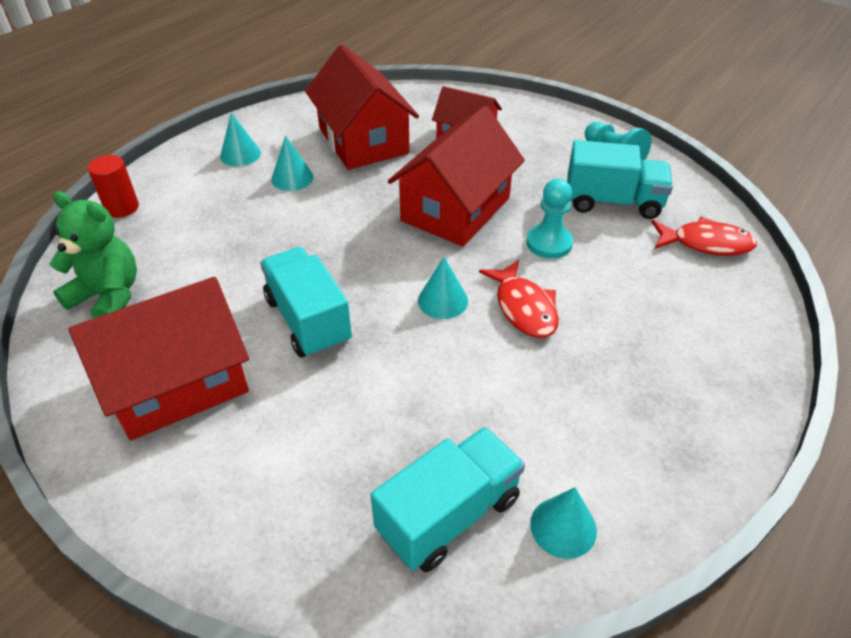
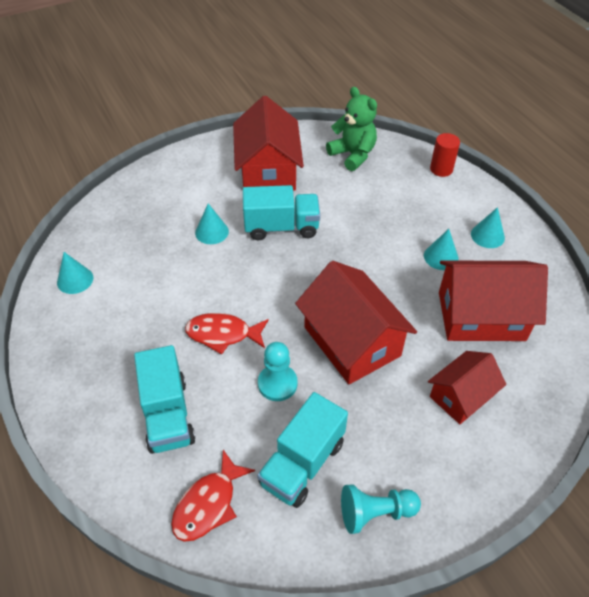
camera: 115 degrees right, 5 degrees up
(108, 296) = (353, 155): green teddy bear -> green teddy bear turned 90 degrees counterclockwise
(443, 300) = (257, 294): turquoise cone -> turquoise cone (212, 232)
(448, 514) = (117, 241): turquoise truck -> turquoise truck (168, 414)

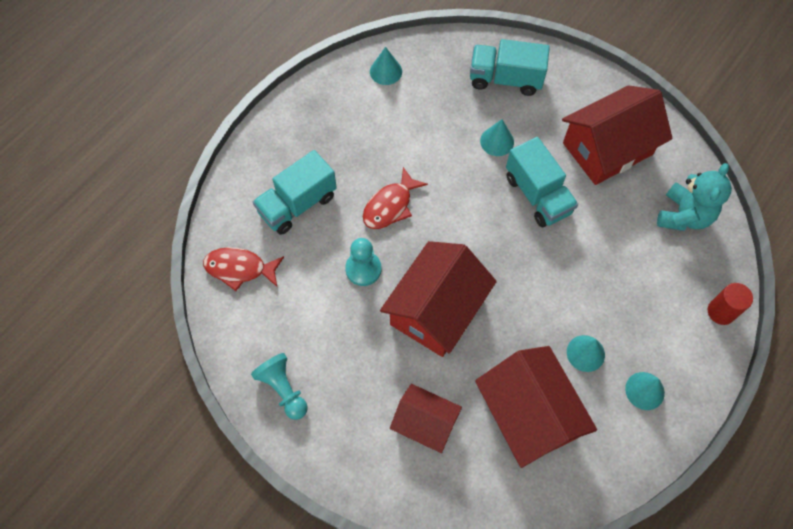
camera: 65 degrees right, 15 degrees up
(223, 334) = (390, 206): red fish -> red fish turned 120 degrees counterclockwise
(302, 463) = (301, 319): turquoise truck -> turquoise truck (505, 79)
(353, 155) = (684, 215): green teddy bear -> turquoise teddy bear

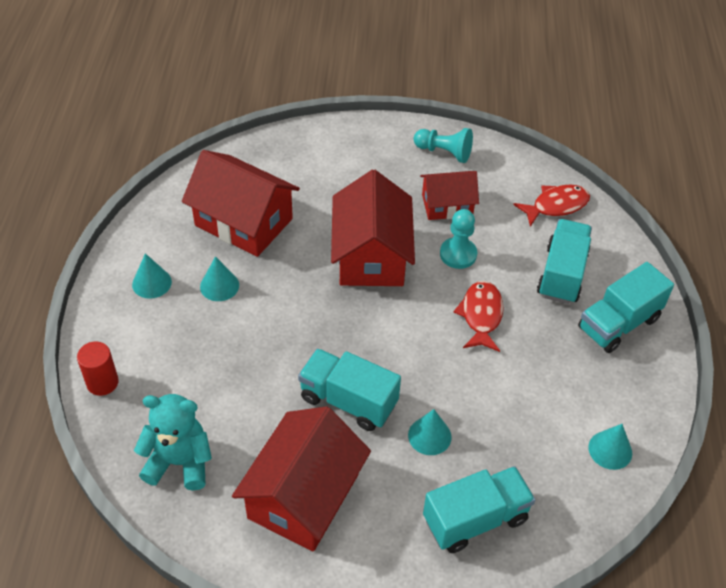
camera: 145 degrees right, 15 degrees down
(295, 144) = (618, 324): none -> turquoise truck
(425, 423) = (322, 181): red house -> red house (447, 205)
(684, 215) = (179, 462): turquoise teddy bear -> turquoise teddy bear turned 105 degrees clockwise

